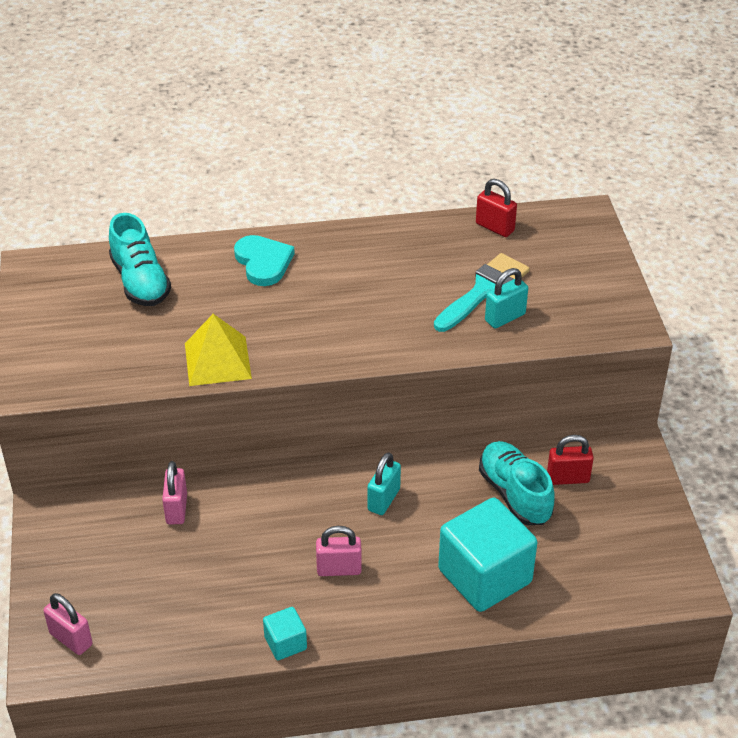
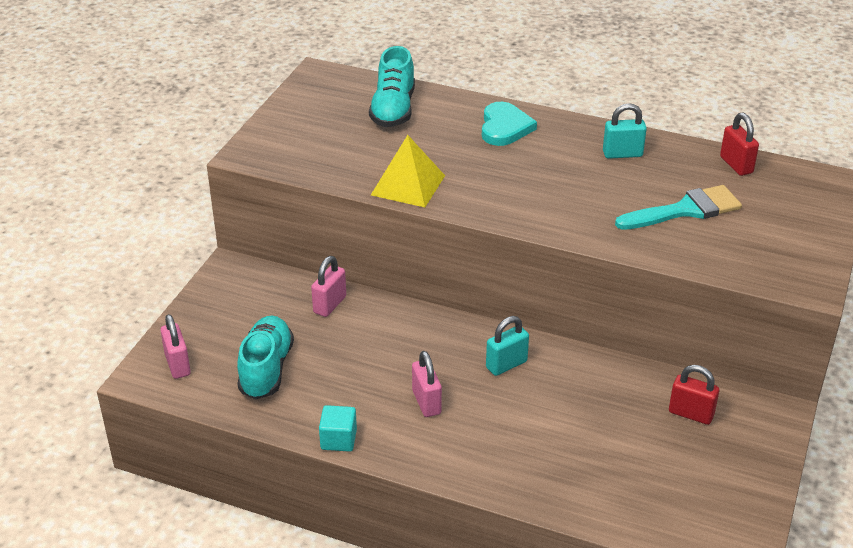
camera: 30 degrees right, 5 degrees down
(339, 569) = (426, 402): pink padlock -> pink padlock turned 45 degrees clockwise
(484, 576) = (551, 461): turquoise cube -> none
(505, 317) = (688, 237): turquoise padlock -> turquoise padlock (622, 154)
(514, 494) = (629, 407): turquoise shoe -> turquoise shoe (266, 369)

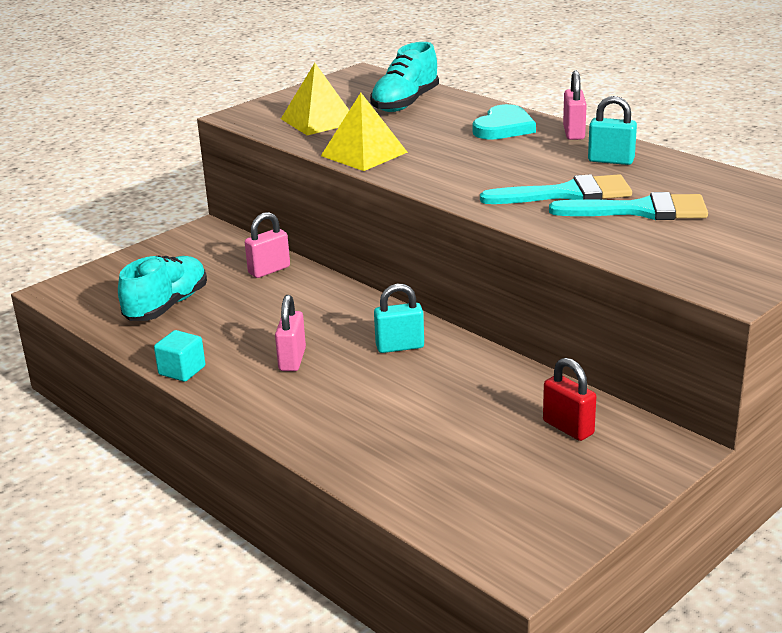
camera: 25 degrees right, 10 degrees down
(178, 365) = (94, 288): pink padlock -> pink padlock (573, 133)
(331, 147) = (319, 120): none -> yellow pyramid
(616, 202) = (567, 194): none -> turquoise brush
(736, 165) = (735, 185): red padlock -> none

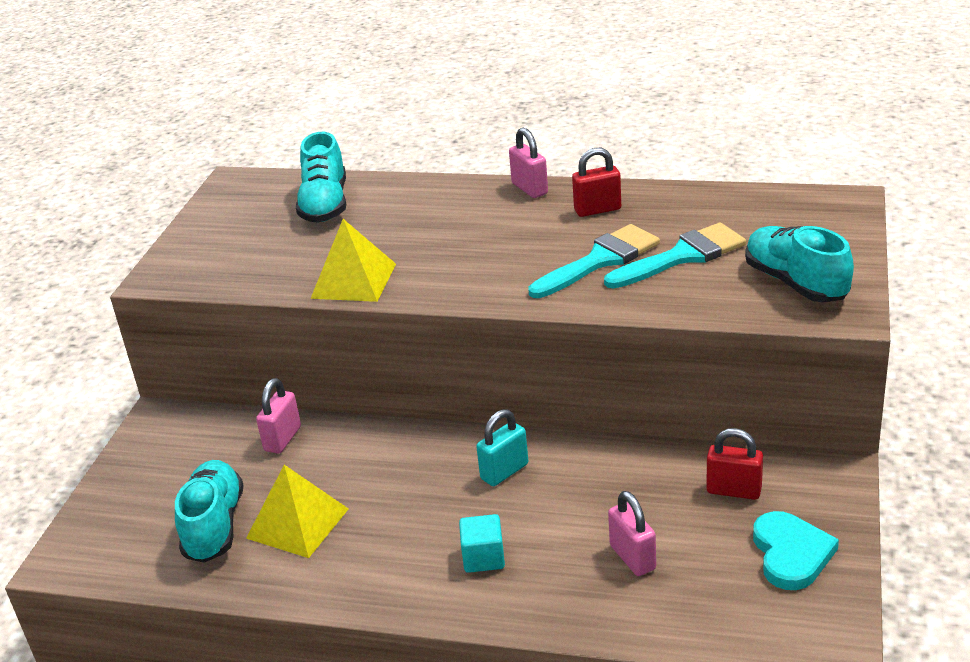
camera: 30 degrees left, 5 degrees up
(182, 370) = (314, 594): turquoise cube -> turquoise cube (483, 558)
(292, 360) = (415, 531): pink padlock -> pink padlock (632, 557)
(319, 120) = (257, 255): yellow pyramid -> yellow pyramid (298, 523)
(504, 127) = (457, 203): turquoise heart -> turquoise heart (791, 553)
(611, 160) = (597, 210): turquoise padlock -> red padlock
(717, 257) = (795, 283): none -> turquoise shoe

